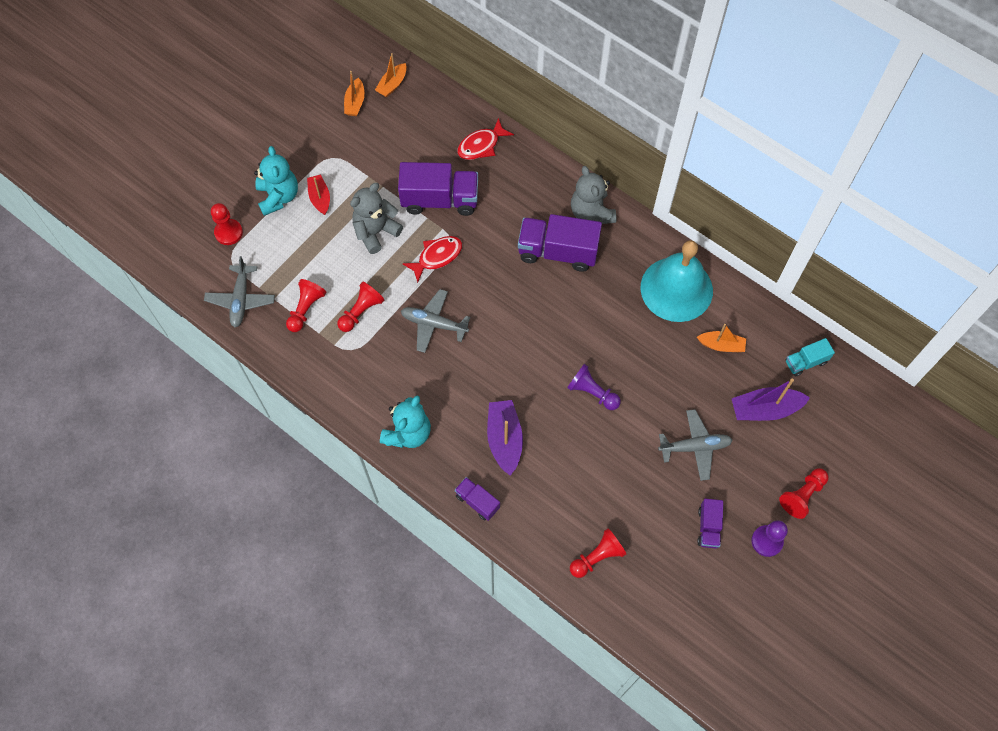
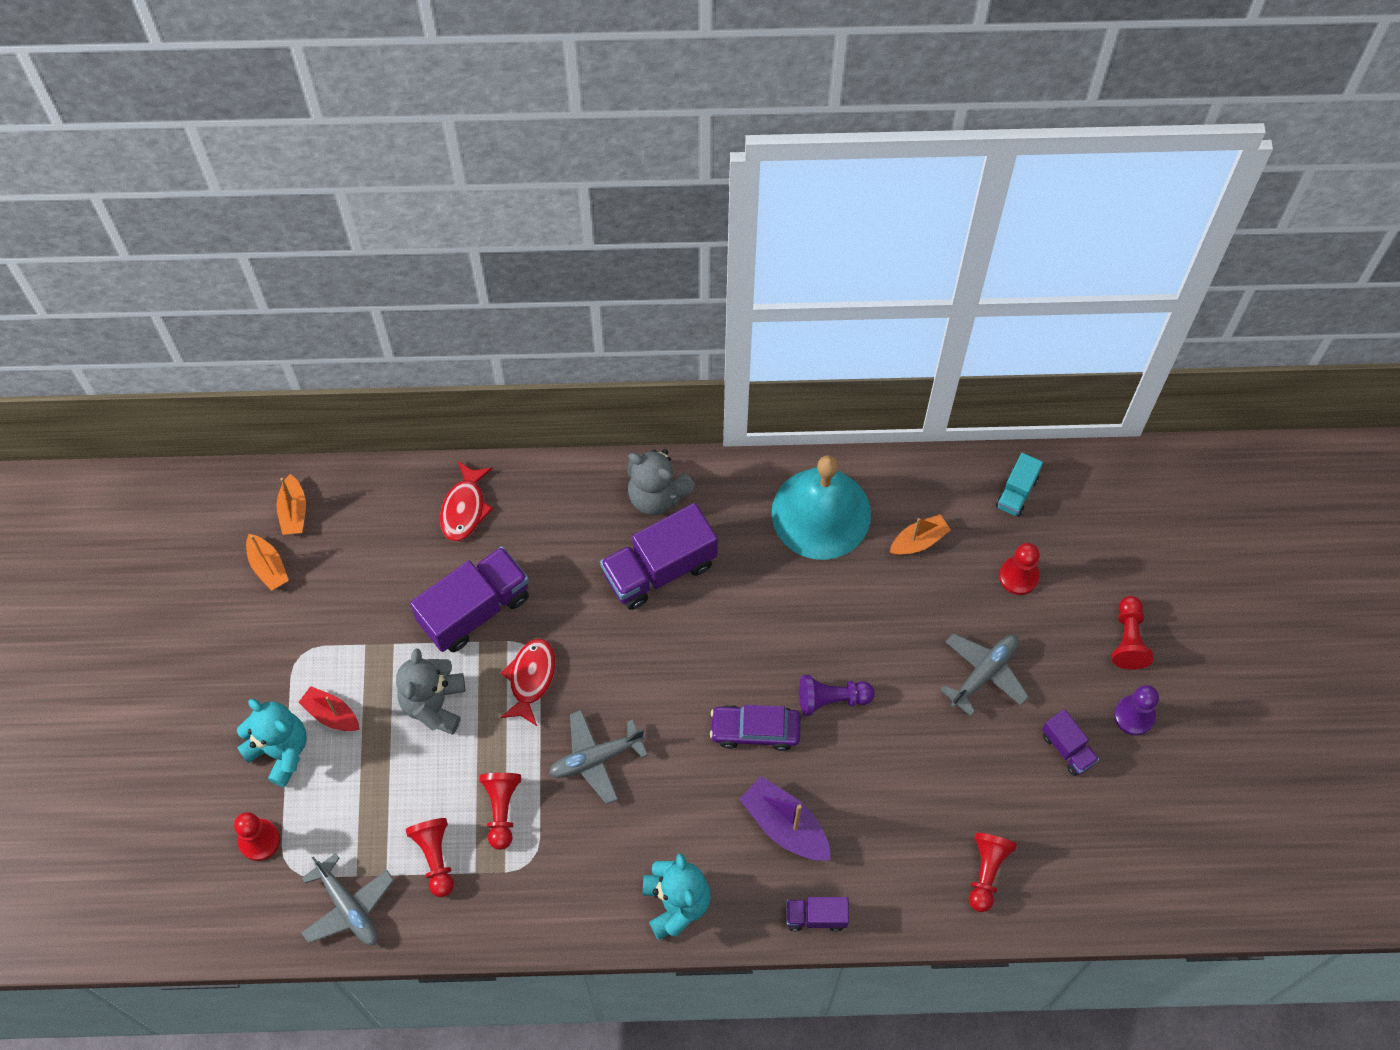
camera: 40 degrees left, 0 degrees up
(534, 376) = (755, 730): none -> purple car
(765, 409) = (1019, 576): purple boat -> red pawn

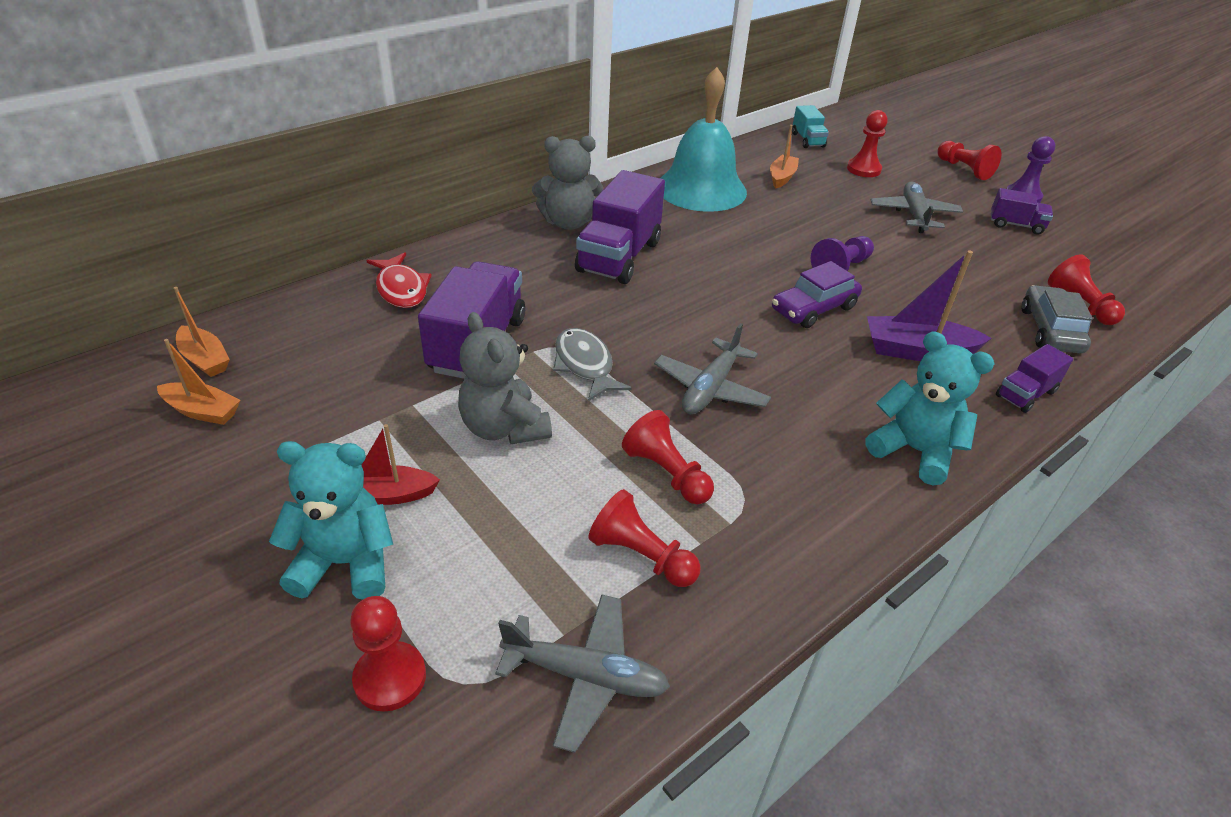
camera: 40 degrees left, 25 degrees down
(531, 679) = (585, 365): red fish -> grey fish
(921, 878) = (1050, 330): none -> grey car

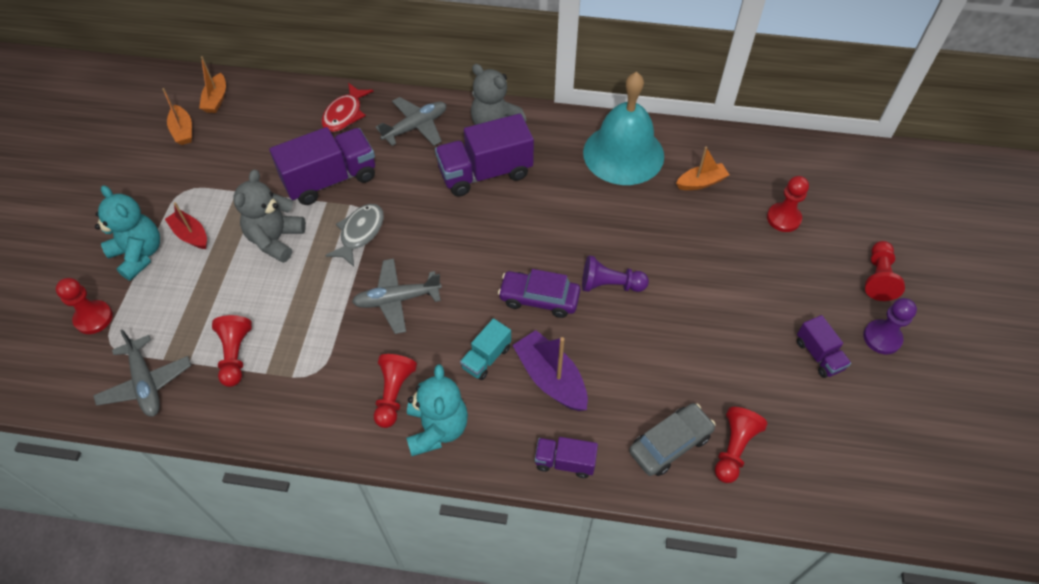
camera: 50 degrees right, 15 degrees up
(667, 473) = (305, 326): red pawn -> red pawn (393, 394)
(807, 140) = (786, 161): turquoise truck -> turquoise truck (486, 358)
(914, 215) = (747, 285): grey plane -> grey plane (416, 127)

